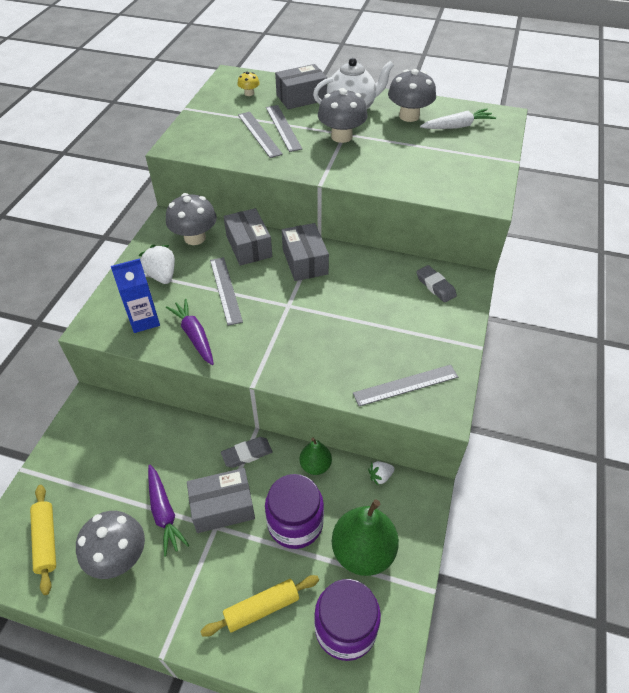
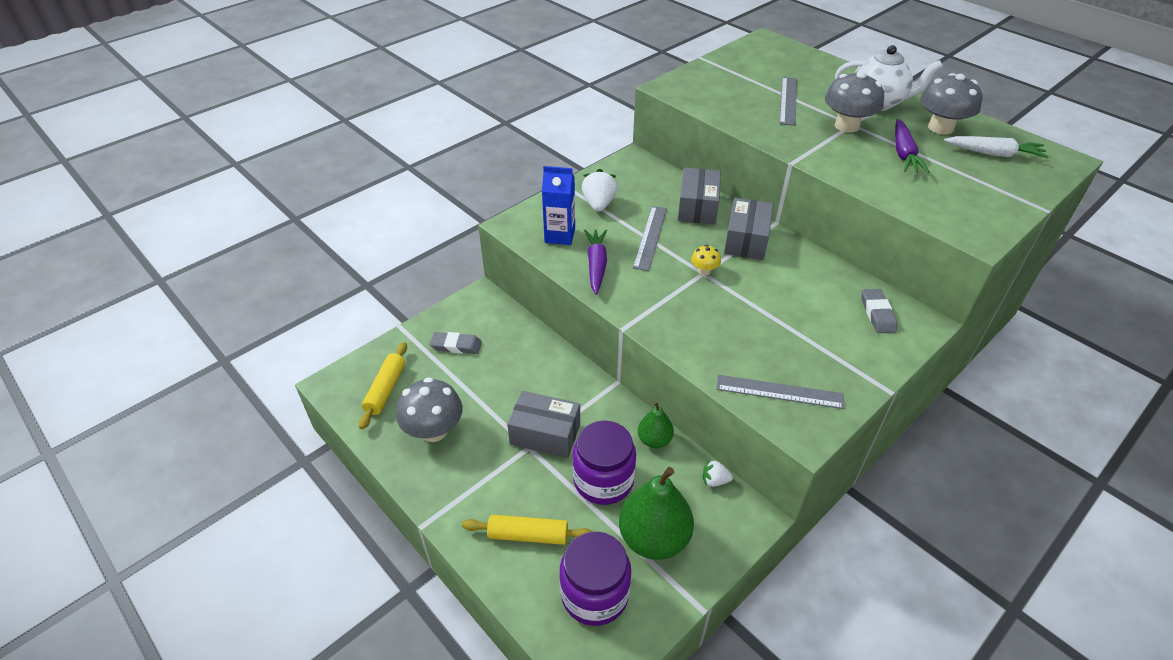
camera: 30 degrees right, 5 degrees down
(164, 513) = (491, 414): purple carrot -> purple carrot (903, 154)
(195, 238) = (649, 182): grey mushroom -> none
(247, 454) = (594, 400): grey eraser -> grey eraser (456, 345)
(249, 93) = (774, 60): yellow mushroom -> yellow mushroom (704, 271)
(259, 134) = (759, 99): grey ruler -> none
(301, 97) = (827, 78): grey box -> none

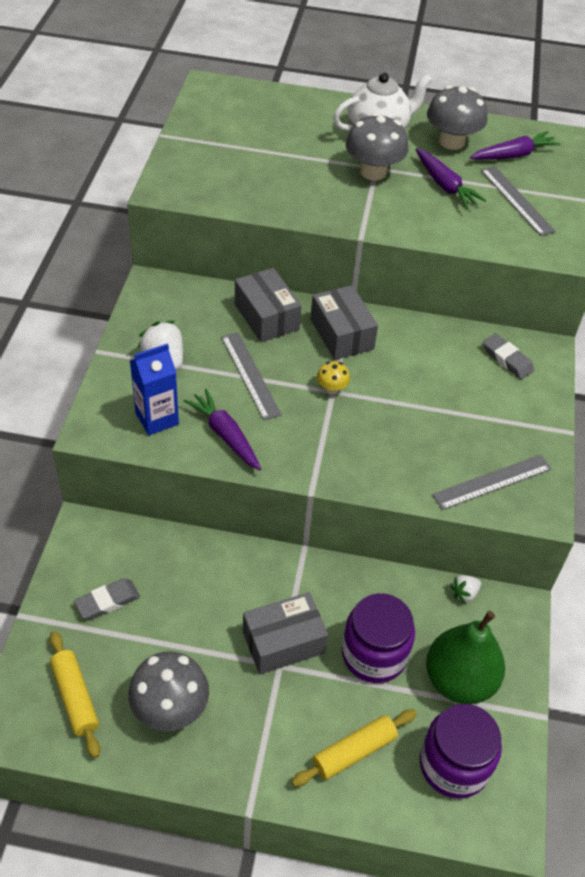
camera: 40 degrees left, 5 degrees up
(654, 440) = (385, 586): green pear -> none
(788, 100) = (296, 161): grey ruler -> grey ruler (517, 200)
(994, 154) = (514, 155): white carrot -> purple carrot

